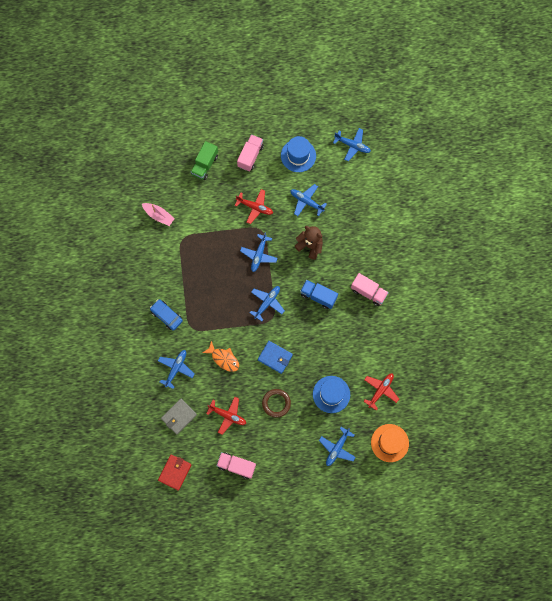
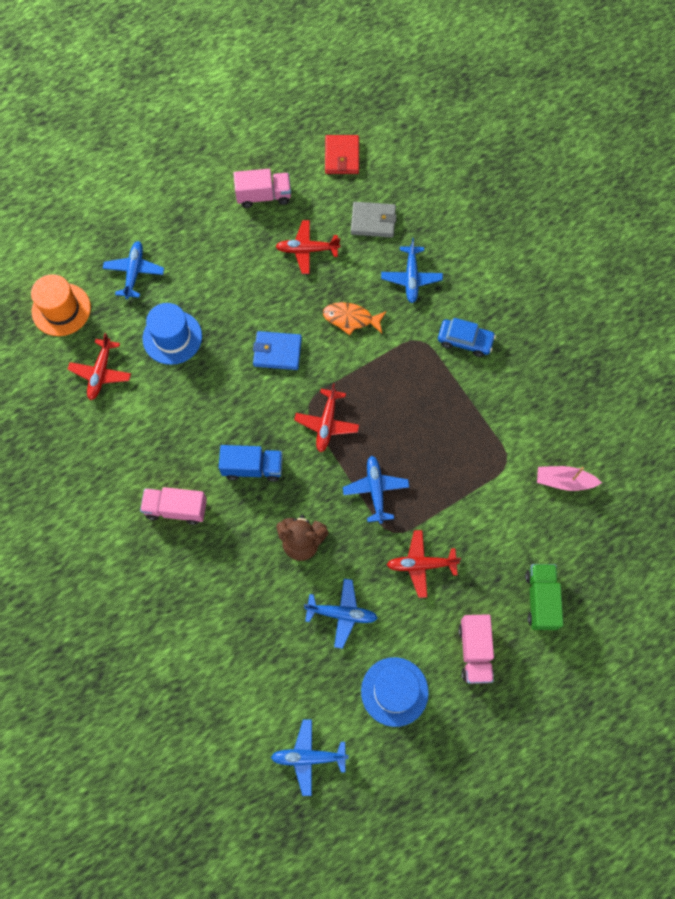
camera: 155 degrees right, 5 degrees down
(179, 416) = (373, 221): grey wallet -> grey wallet turned 75 degrees clockwise
(267, 302) = (327, 424): blue plane -> red plane
(276, 403) = (246, 293): brown ring -> none

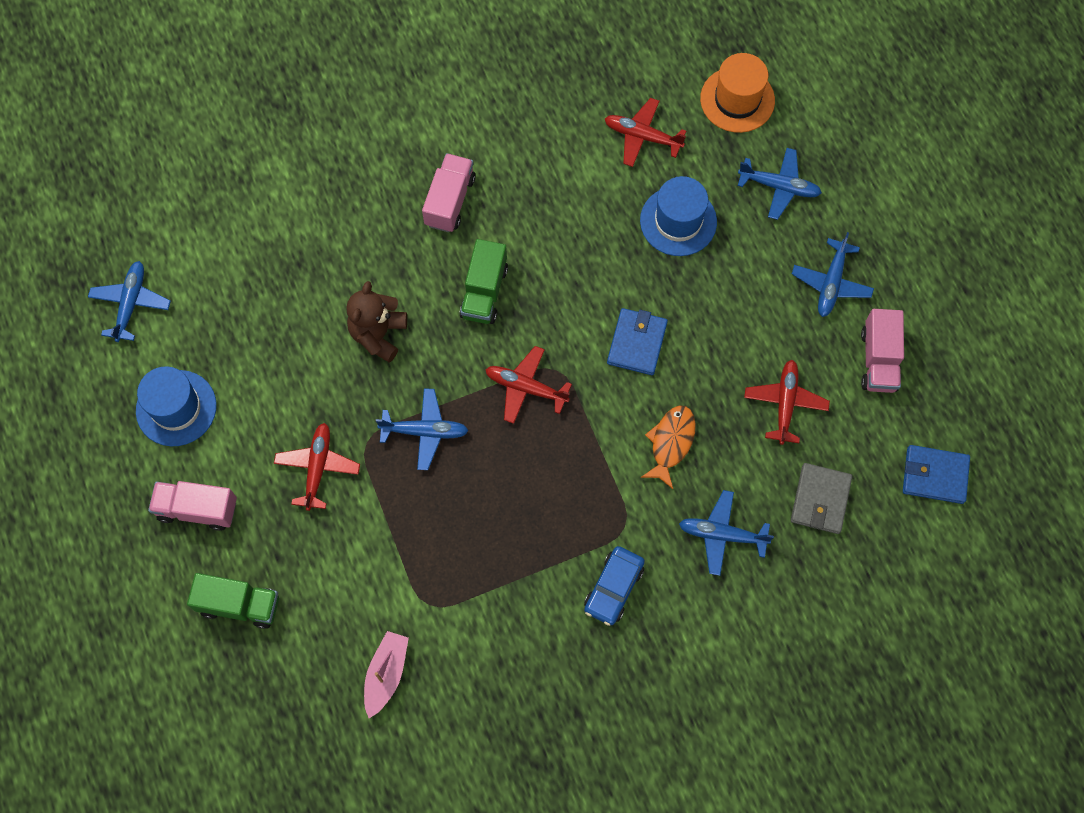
camera: 100 degrees right, 0 degrees up
(252, 468) = (484, 292): blue truck -> green truck
(342, 156) = (934, 475): red wallet -> blue wallet
(342, 614) = (280, 365): blue plane -> blue plane (831, 283)

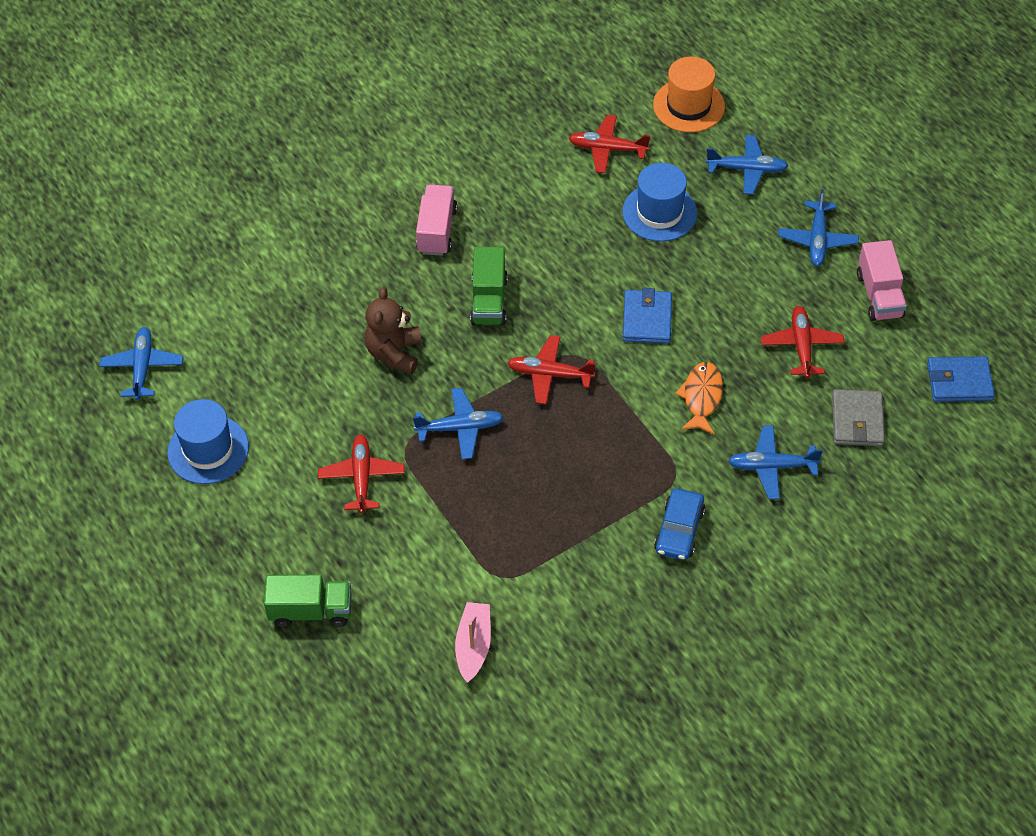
camera: 10 degrees left, 15 degrees down
(197, 509) = (249, 534): pink truck -> none

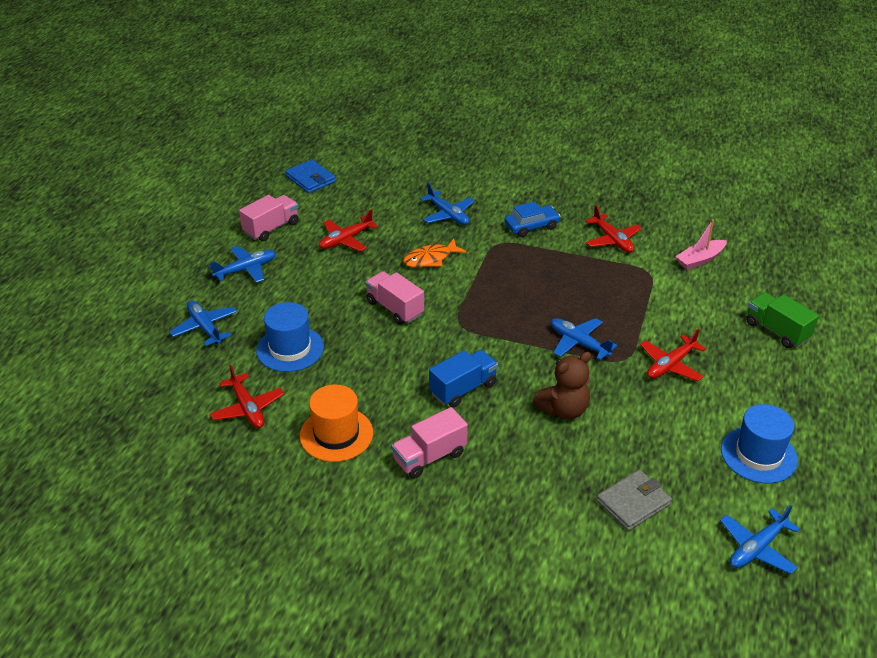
camera: 130 degrees left, 15 degrees down
(489, 301) = (463, 389): green truck -> blue truck
(549, 374) = (489, 327): red plane -> red plane (612, 240)
(647, 319) = (395, 308): blue wallet -> pink truck
(688, 106) = (157, 388): orange hat -> orange hat (336, 434)
(857, 420) = (379, 200): grey wallet -> grey wallet (633, 502)

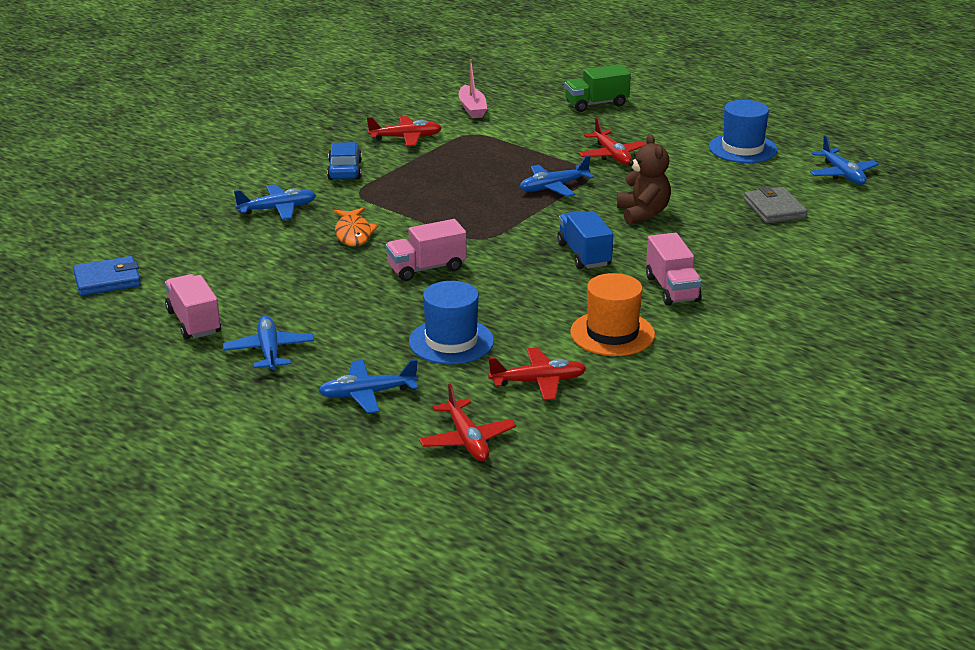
camera: 70 degrees left, 10 degrees down
(345, 240) = (268, 277): red plane -> red plane (467, 440)

